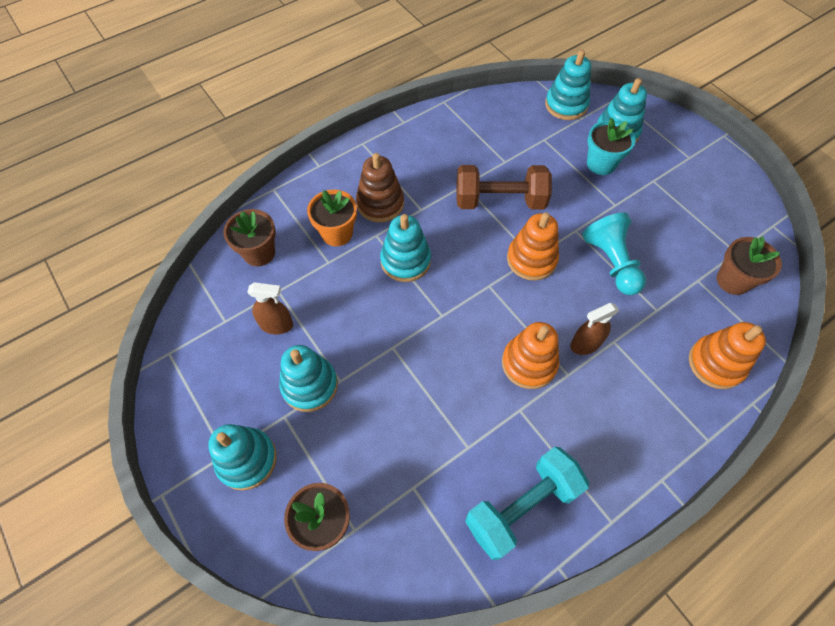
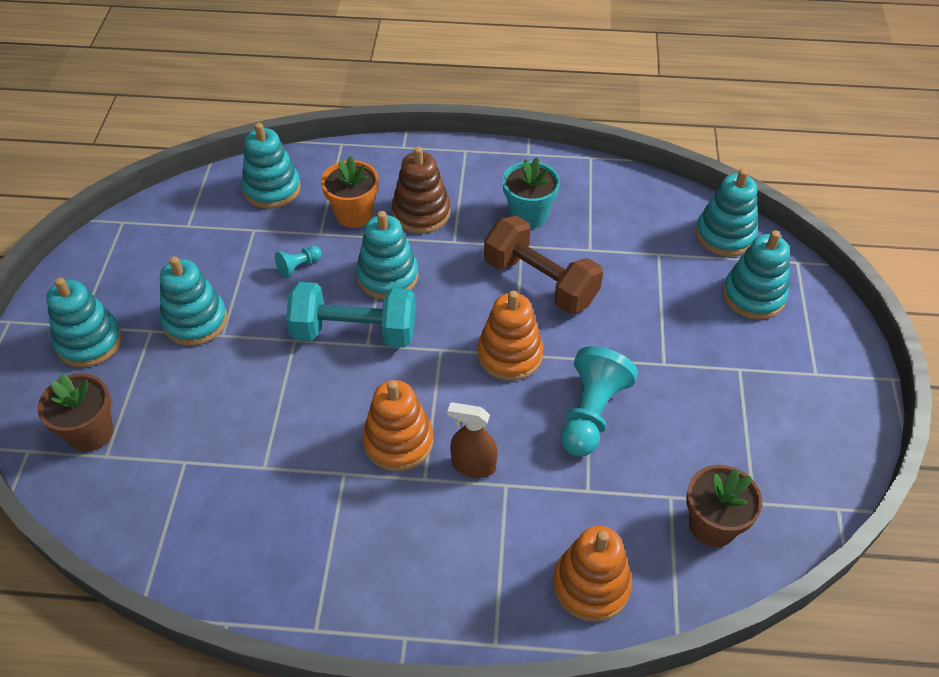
camera: 40 degrees right, 10 degrees down
(259, 253) = (272, 189): brown flower pot -> turquoise stacking toy
(277, 325) = (222, 256): brown spray bottle -> none
(340, 295) = (299, 267): none -> turquoise pawn
(522, 506) = (253, 550): turquoise dumbbell -> turquoise dumbbell (354, 332)
(601, 164) = (695, 315): turquoise flower pot -> turquoise flower pot (528, 215)

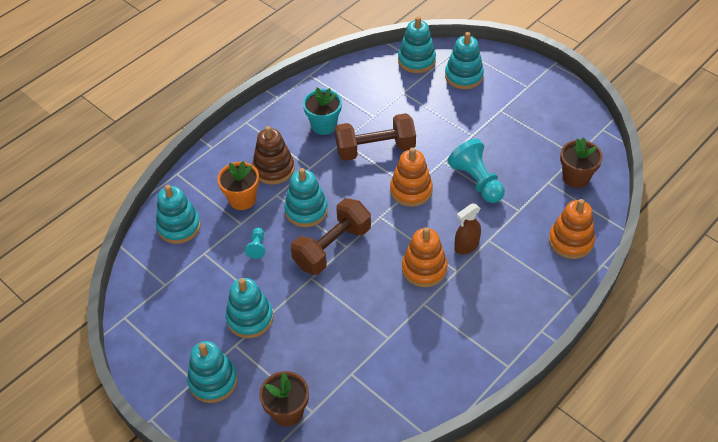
camera: 50 degrees left, 0 degrees up
(354, 332) = (332, 247): turquoise dumbbell -> brown dumbbell

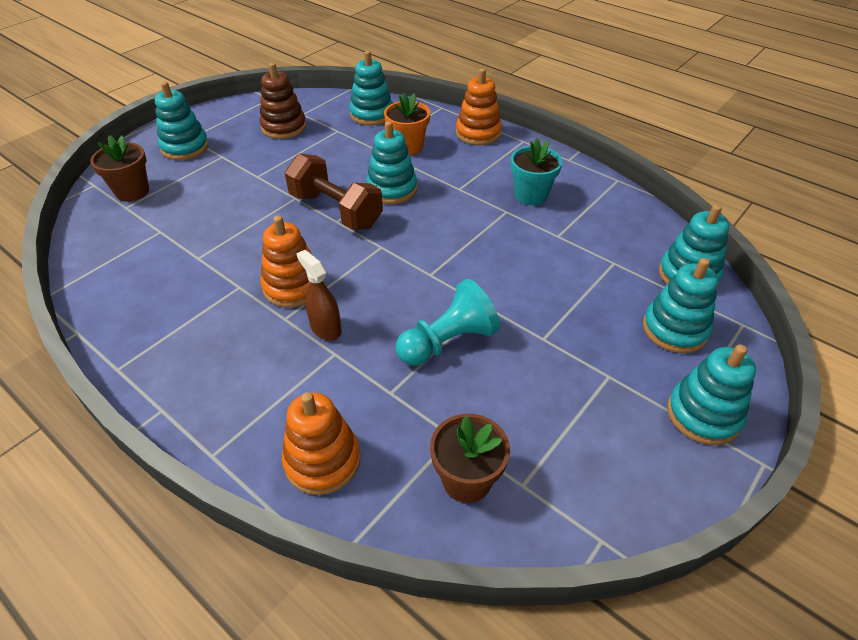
camera: 85 degrees right, 5 degrees down
(250, 318) = (251, 162): turquoise stacking toy -> turquoise stacking toy (703, 414)
(257, 247) = (342, 160): turquoise pawn -> none
(273, 169) = (453, 163): brown stacking toy -> brown stacking toy (284, 127)
(375, 149) = (497, 239): brown dumbbell -> none
(411, 190) = (426, 273): orange stacking toy -> orange stacking toy (478, 133)

